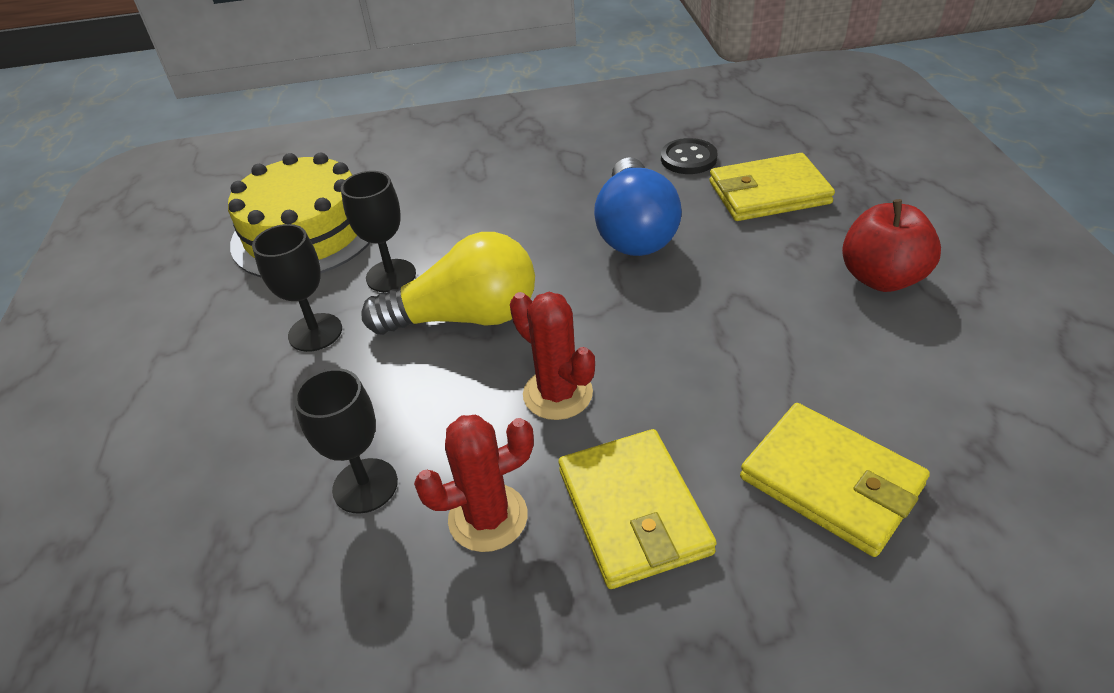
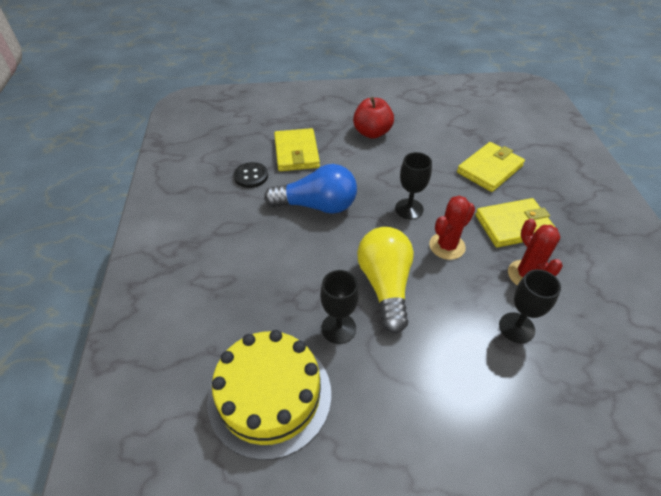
camera: 90 degrees left, 5 degrees up
(315, 332) = (394, 370): black goblet -> black goblet (409, 209)

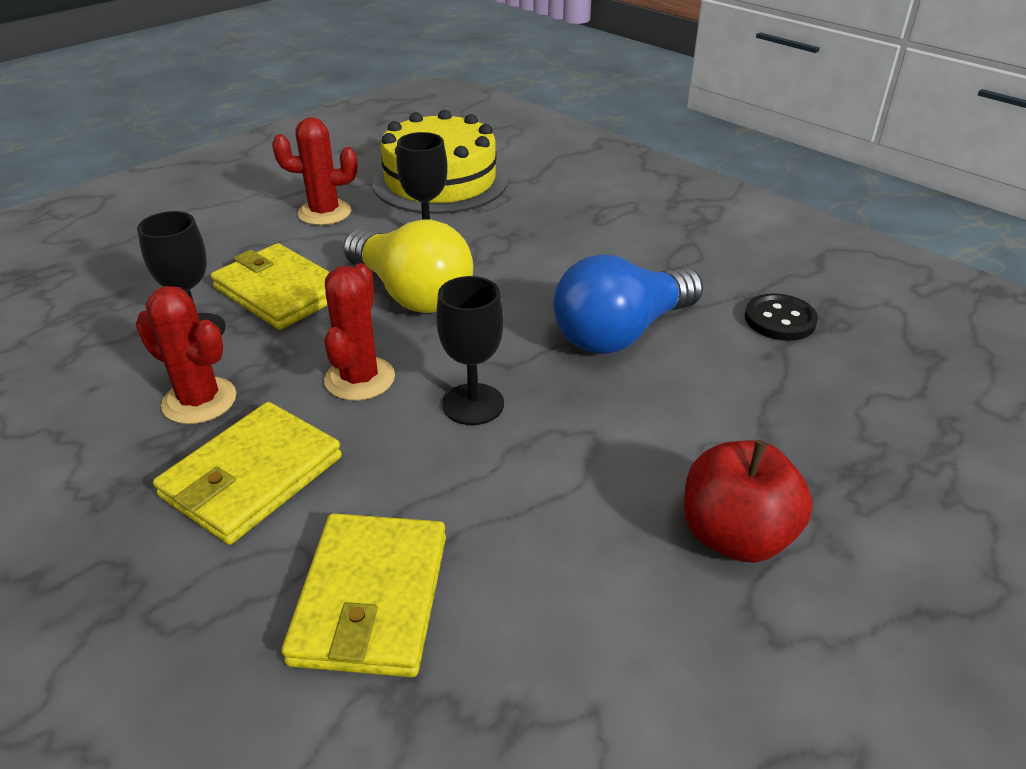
camera: 140 degrees right, 10 degrees down
(296, 153) = (790, 395): yellow wallet -> yellow wallet (279, 292)
(382, 410) = (324, 213): none -> red cactus

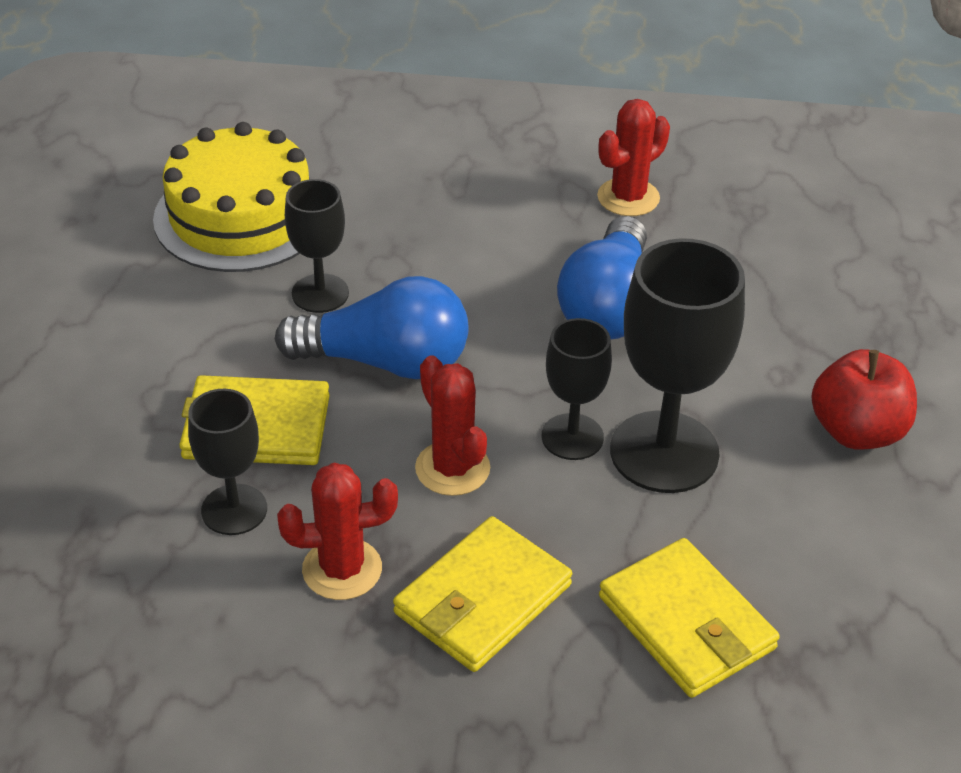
camera: 40 degrees left, 5 degrees up
(252, 477) = (482, 599): yellow wallet -> yellow wallet turned 45 degrees clockwise
(324, 213) = (169, 315): red cactus -> red cactus (628, 198)
(411, 294) = (385, 362): yellow light bulb -> blue light bulb
(531, 454) = (664, 452): none -> black goblet
(780, 320) = (712, 229): black button -> none

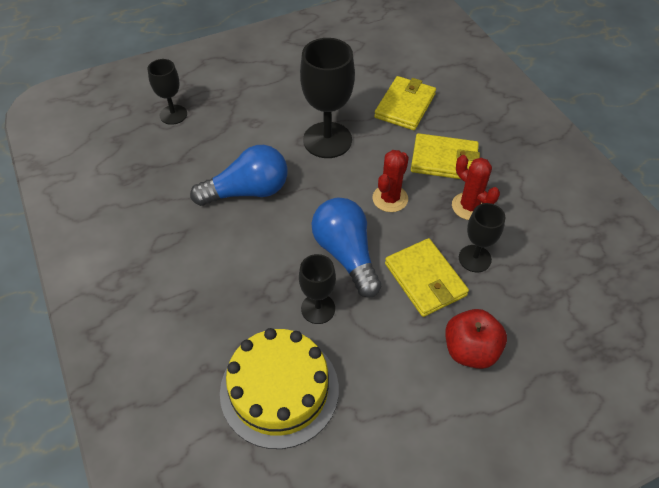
camera: 120 degrees left, 10 degrees up
(572, 437) = (341, 170): black goblet -> black goblet (173, 115)
(628, 198) = (154, 218): red cactus -> none
(857, 431) = (273, 93): red apple -> red apple (470, 350)

